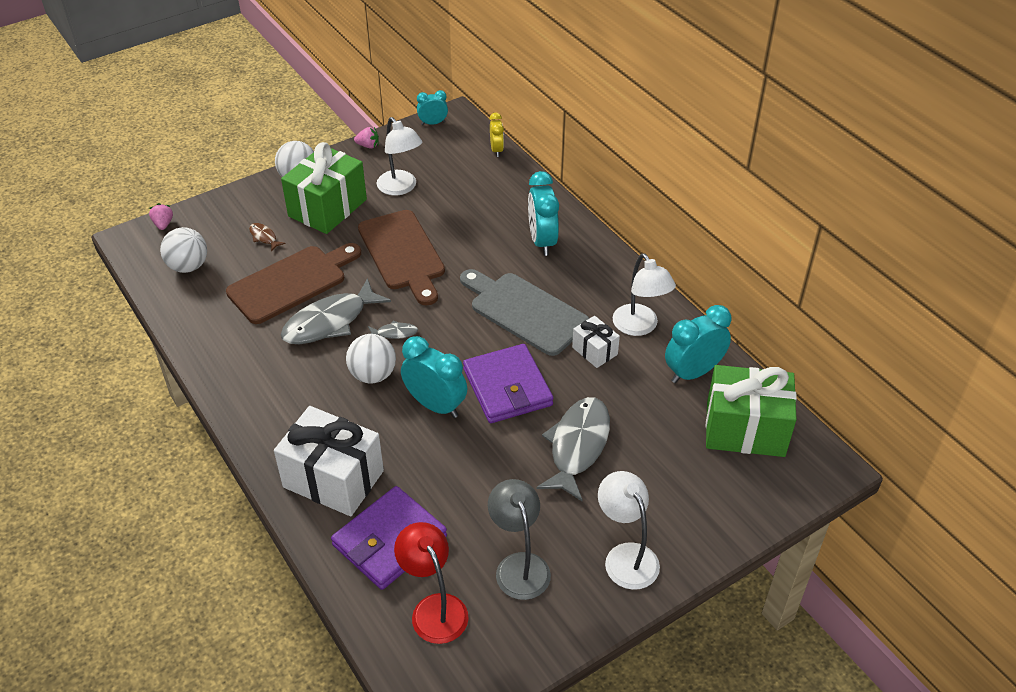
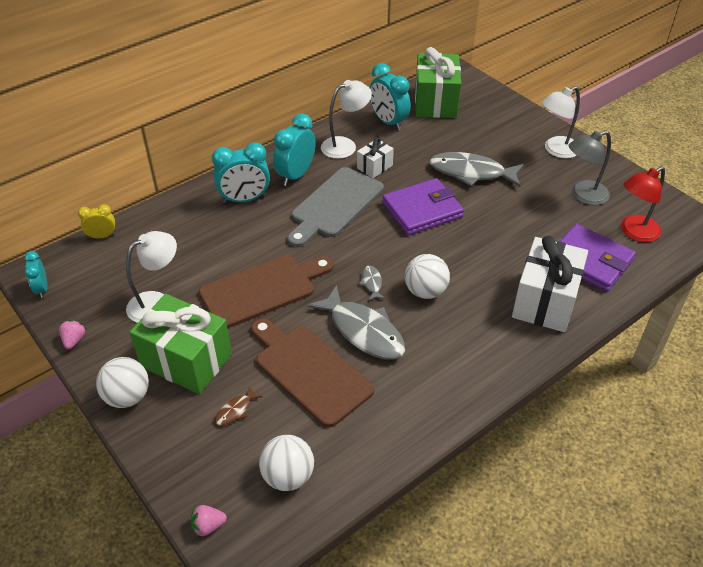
camera: 95 degrees left, 0 degrees up
(435, 405) = (451, 249): turquoise clock -> turquoise clock (296, 175)

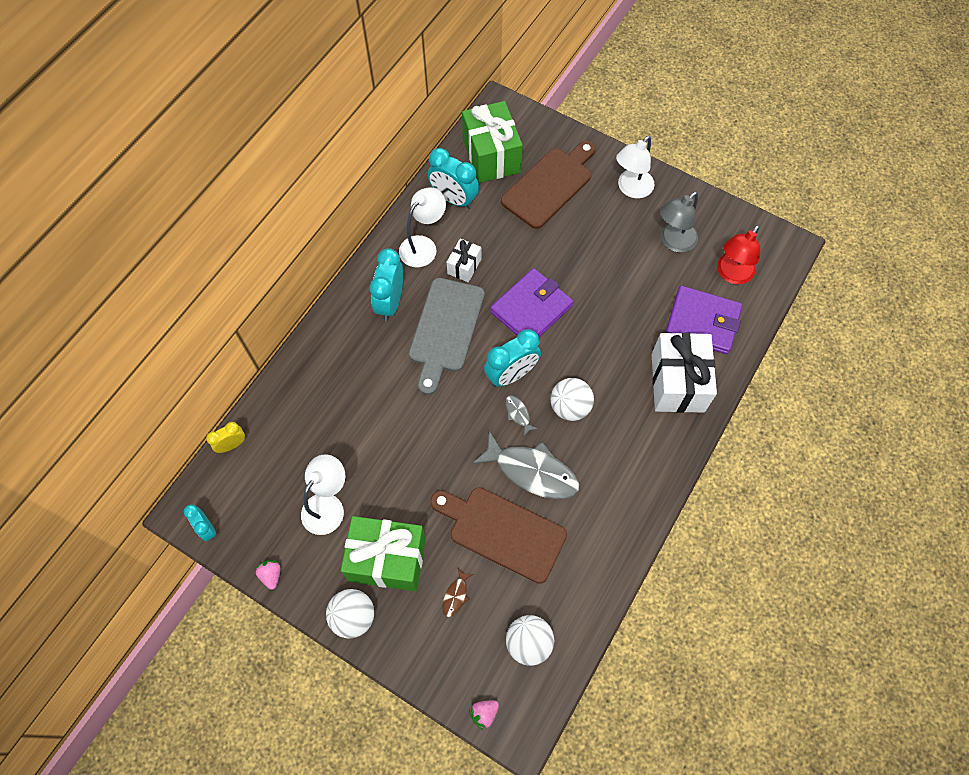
camera: 20 degrees left, 20 degrees up
(244, 199) = (353, 350): turquoise clock -> turquoise clock (511, 374)
(262, 289) = (420, 456): brown cutting board -> brown cutting board (549, 185)
(471, 173) = (560, 245): grey fish -> none

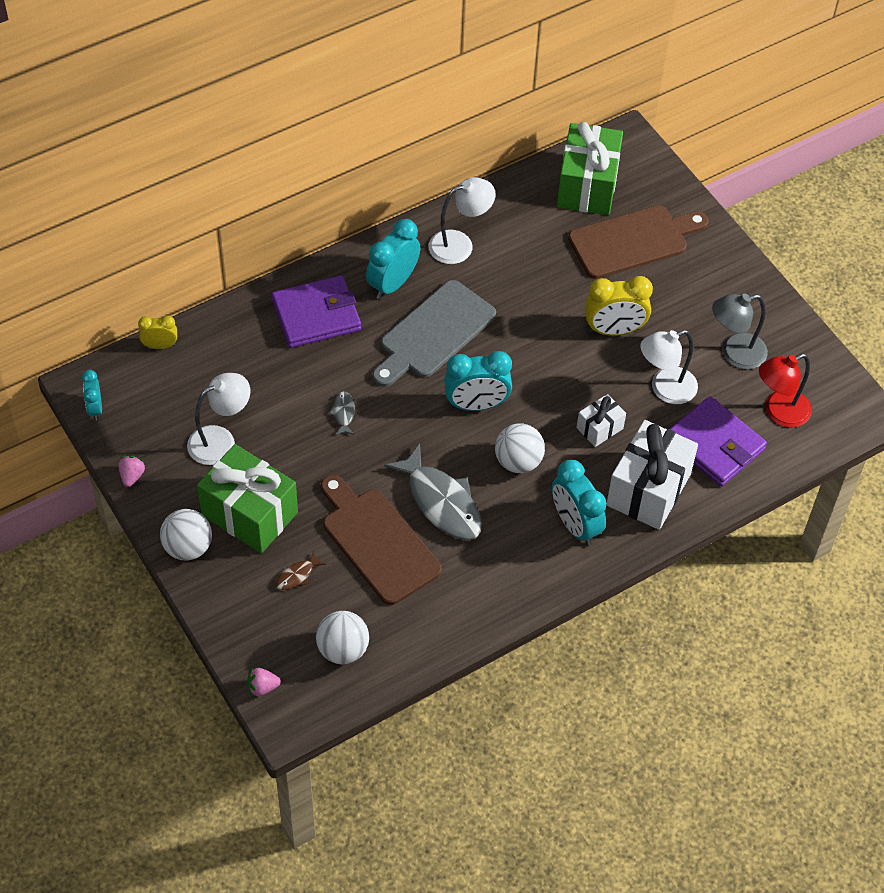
camera: 25 degrees right, 10 degrees down
(454, 199) = (520, 212): turquoise clock -> turquoise clock (575, 525)
(464, 266) = (490, 282): white gift -> white gift (599, 428)
(518, 414) = (460, 444): grey fish -> grey fish (343, 413)
(531, 309) = (536, 352): purple wallet -> purple wallet (316, 315)
(577, 263) = (614, 330): none -> yellow clock
(631, 189) = (721, 282): white lamp -> white lamp (665, 389)

